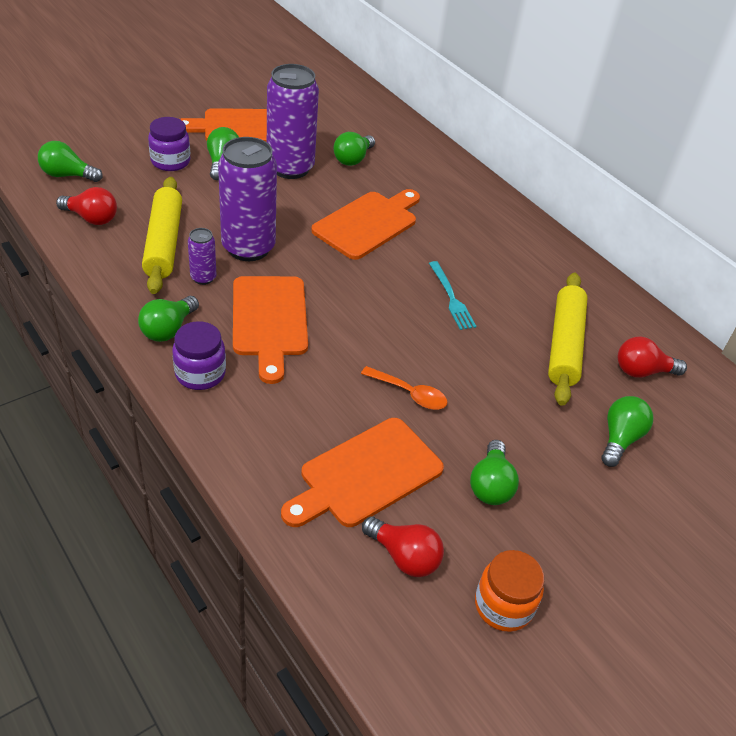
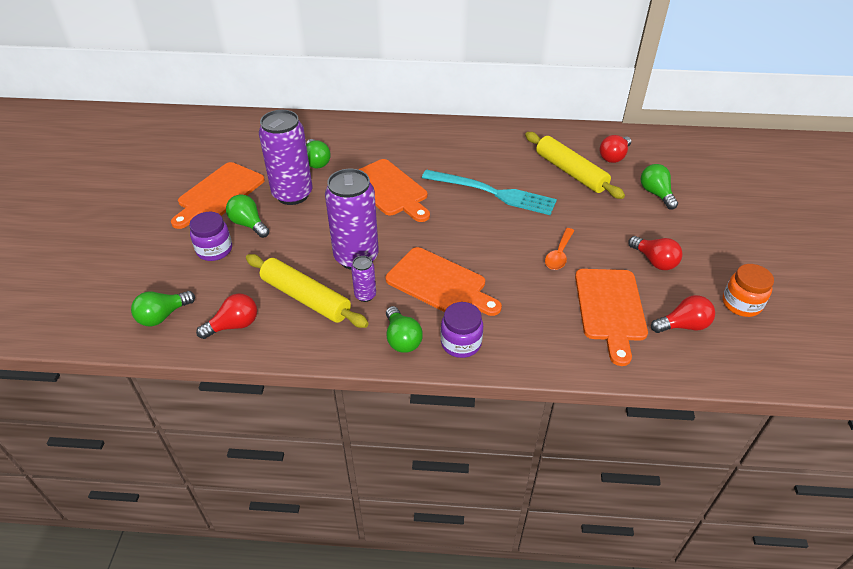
camera: 45 degrees left, 0 degrees up
(368, 223) = (389, 190): orange cutting board -> orange cutting board turned 150 degrees clockwise
(409, 394) = (559, 254): orange spoon -> orange spoon turned 135 degrees clockwise
(451, 298) = (493, 193): turquoise fork -> turquoise fork, size x1.86
(490, 485) = (654, 261): green light bulb -> red light bulb

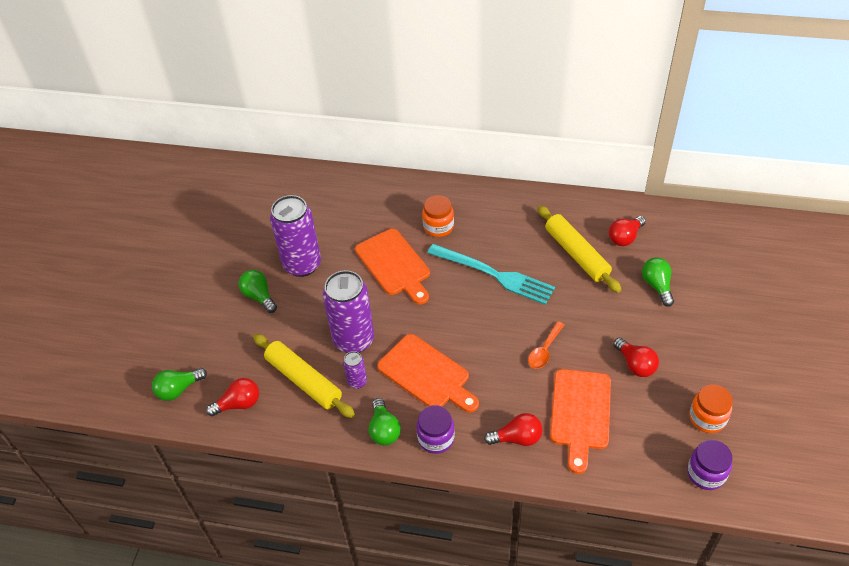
camera: 10 degrees right, 5 degrees up
(214, 250) = (226, 323): purple jar -> purple jar (706, 473)
(218, 194) = (234, 259): orange cutting board -> none
(316, 161) = (328, 227): green light bulb -> none
(429, 156) = (438, 227): none -> orange jar
(683, 325) = (645, 437): red light bulb -> red light bulb (517, 438)

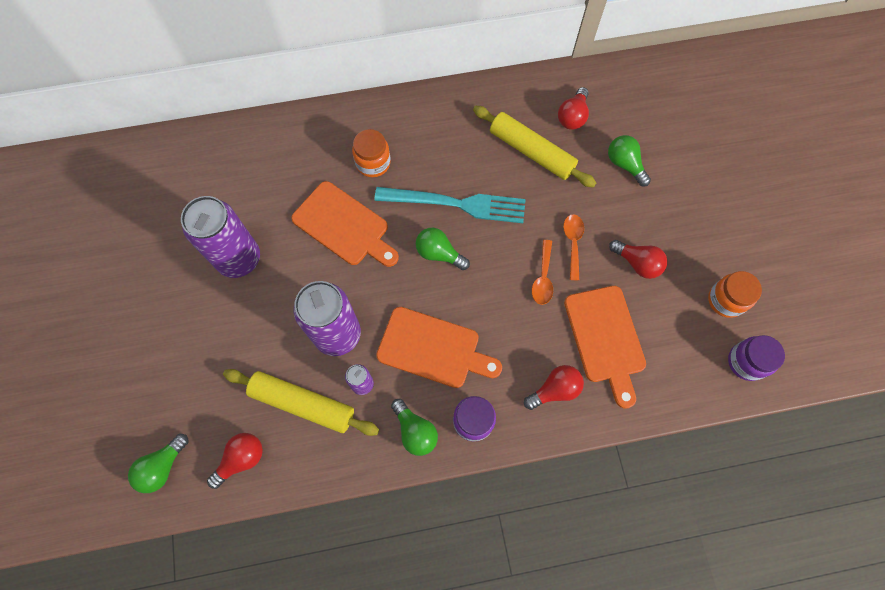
camera: 25 degrees left, 20 degrees up
(259, 296) = (206, 316): green light bulb -> green light bulb (439, 253)
(583, 332) = (573, 243): none -> orange spoon

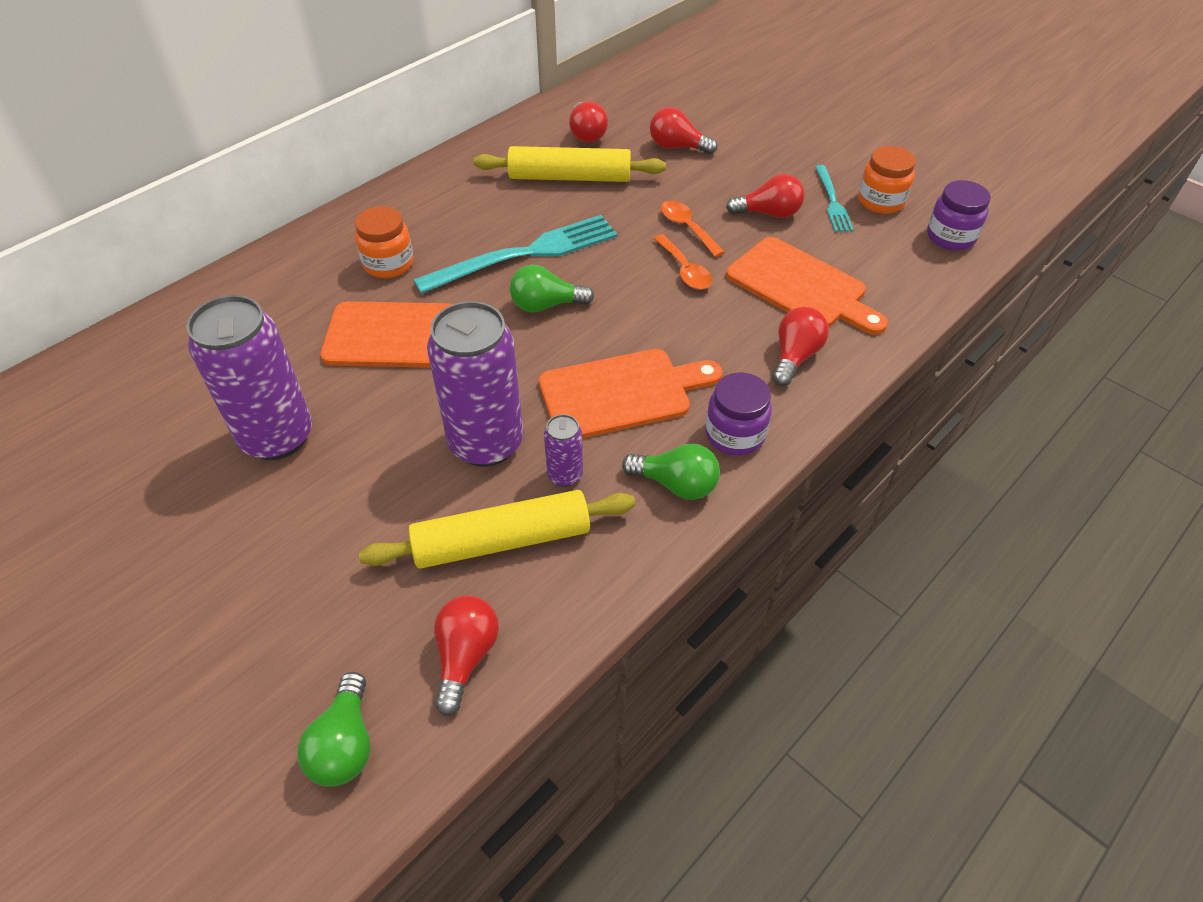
camera: 35 degrees left, 20 degrees down
(624, 164) = (677, 147): green light bulb -> red light bulb
(690, 279) = (832, 201): none -> turquoise fork

